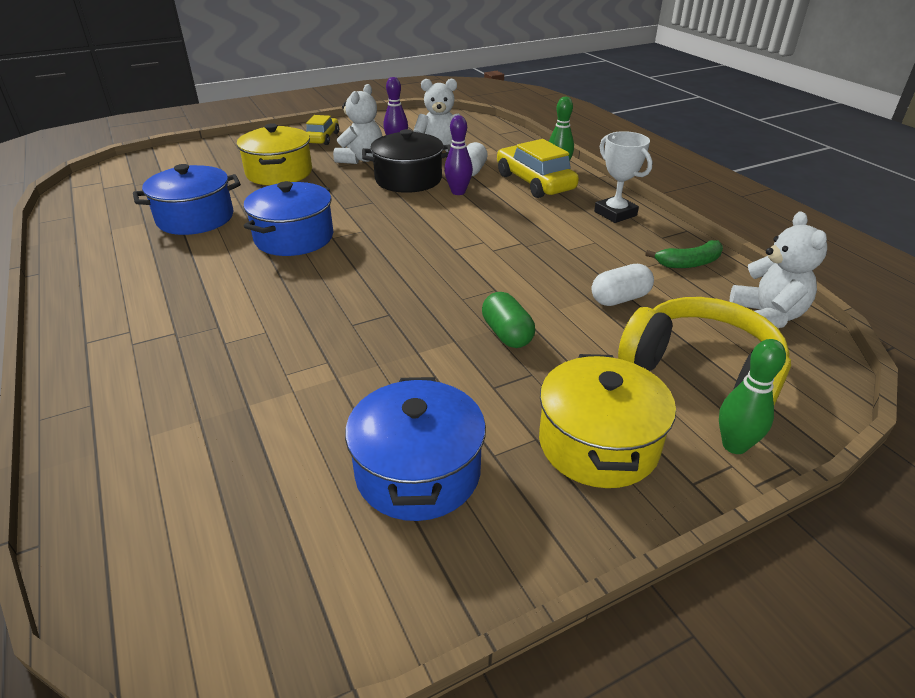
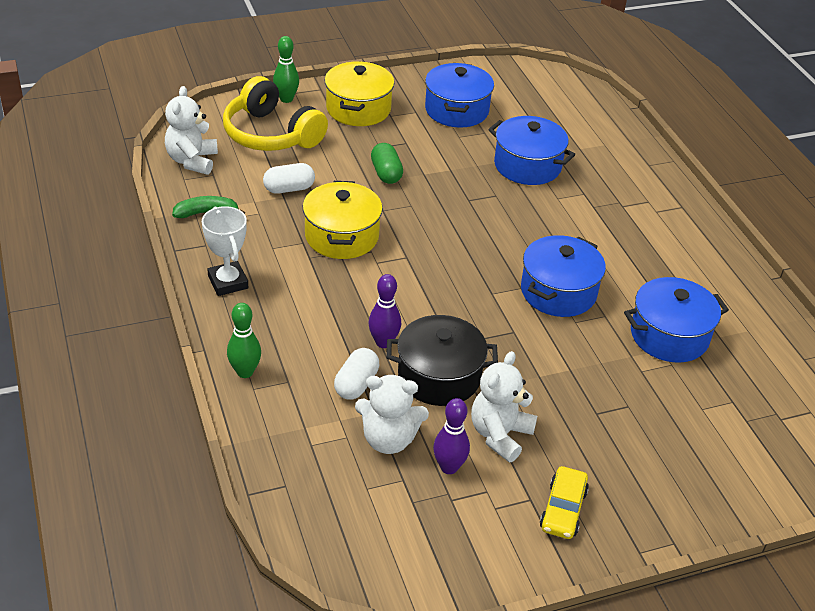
camera: 175 degrees left, 5 degrees up
(279, 173) = (604, 415): yellow pot -> yellow pot (341, 236)
(299, 374) = (527, 165): none -> blue pot
(534, 182) = (287, 348): yellow car -> none

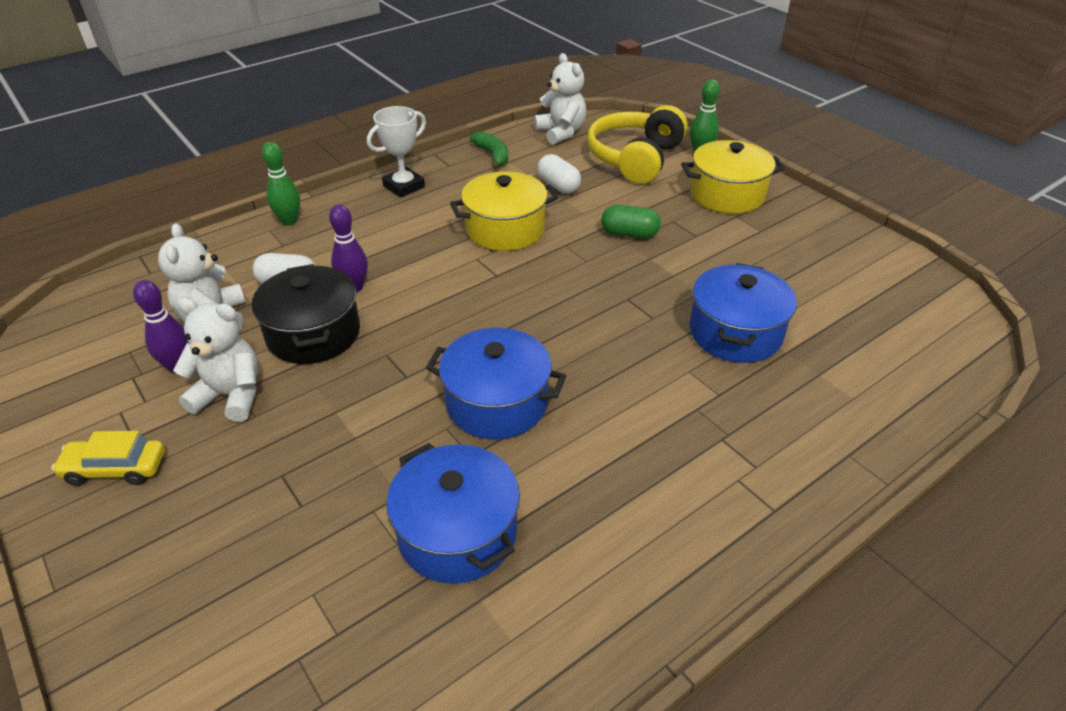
camera: 75 degrees right, 0 degrees up
(192, 161) = (561, 132): white teddy bear -> white teddy bear turned 75 degrees clockwise
(386, 173) = (629, 234): green capsule -> green capsule turned 45 degrees clockwise
(456, 110) = (795, 257): blue pot -> none

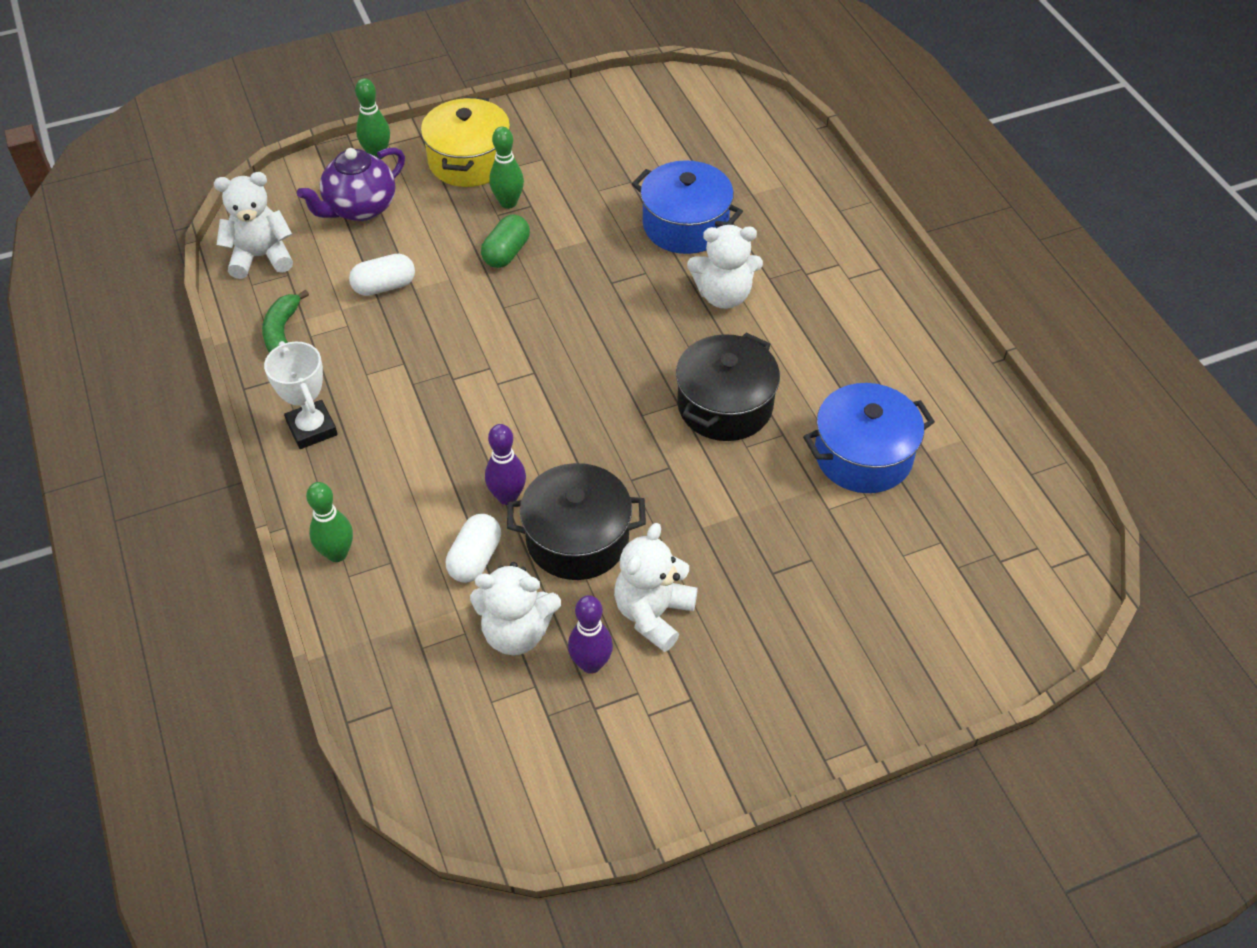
camera: 75 degrees left, 10 degrees up
(115, 469) = (731, 710): yellow car -> none
(493, 155) = (282, 331): green banana -> green banana turned 75 degrees counterclockwise
(497, 402) = (725, 405): blue pot -> black pot
(505, 229) = (452, 349): yellow pot -> none
(635, 158) = (359, 208): yellow headphones -> purple teapot
(651, 377) = (723, 295): none -> white teddy bear
(691, 223) = (508, 203): none -> green bowling pin

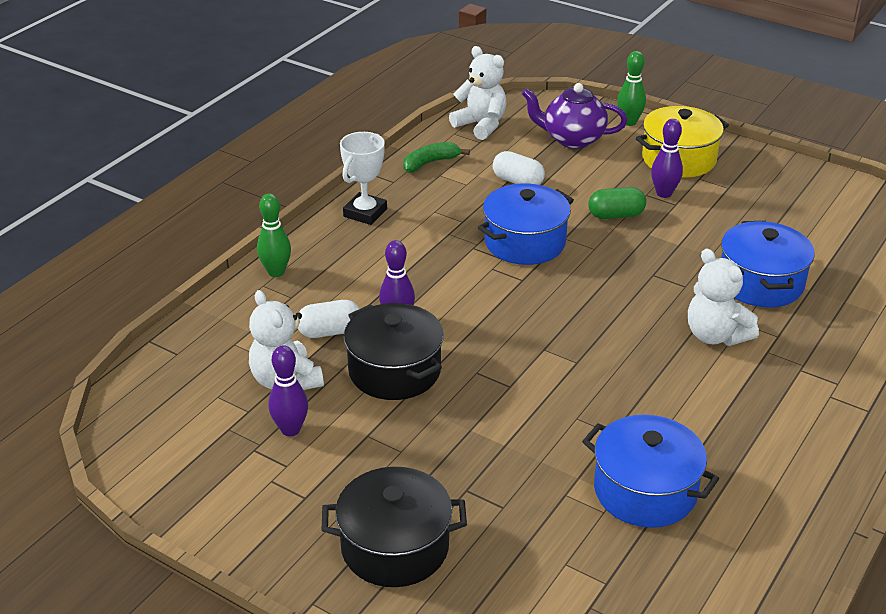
camera: 55 degrees right, 15 degrees down
(482, 338) = (525, 242): none -> blue pot
(508, 203) = (664, 193): green bowling pin -> purple bowling pin
(653, 614) = (364, 441): white teddy bear -> none
(725, 405) = (604, 387): black pot -> black pot (395, 547)

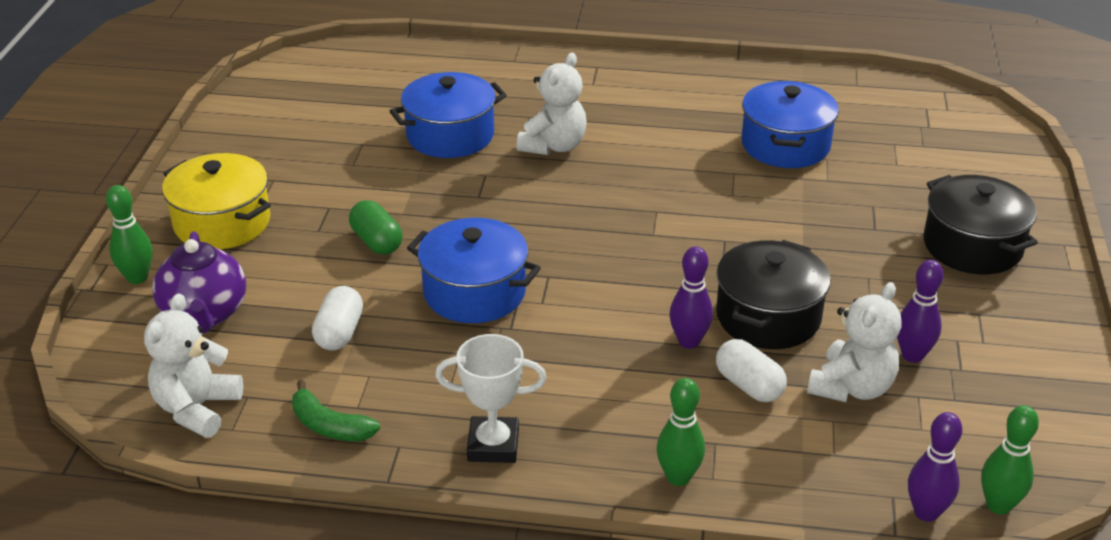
camera: 115 degrees left, 0 degrees up
(123, 398) = (998, 505): none -> green bowling pin
(664, 193) = (310, 218): purple bowling pin -> purple bowling pin (926, 512)

